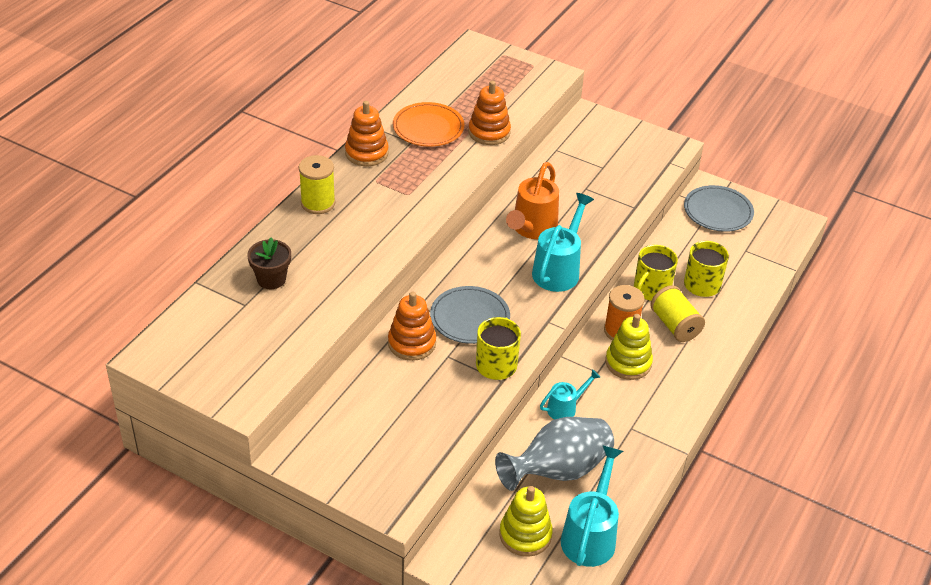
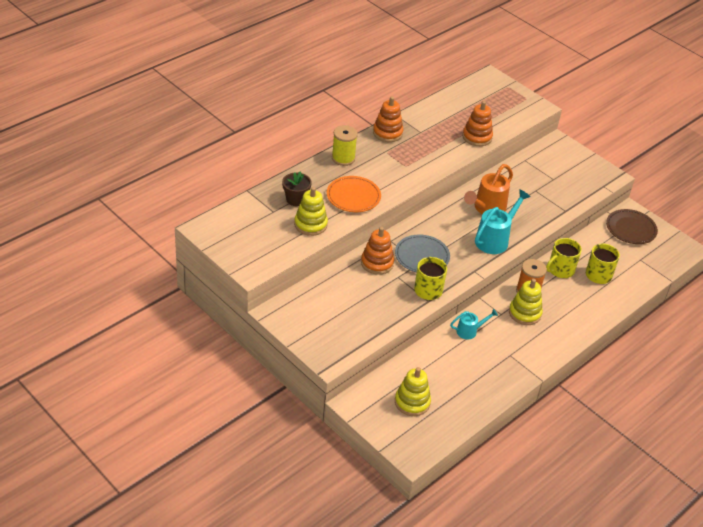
camera: 15 degrees right, 0 degrees up
(305, 311) = (310, 224): none -> yellow stacking toy
(428, 127) = (436, 125): orange plate -> orange plate (353, 196)
(558, 470) = (449, 369): grey vase -> none
(590, 535) = (455, 414): turquoise watering can -> none
(674, 325) = (567, 297): yellow spool -> none
(718, 211) = (631, 229): grey plate -> brown plate

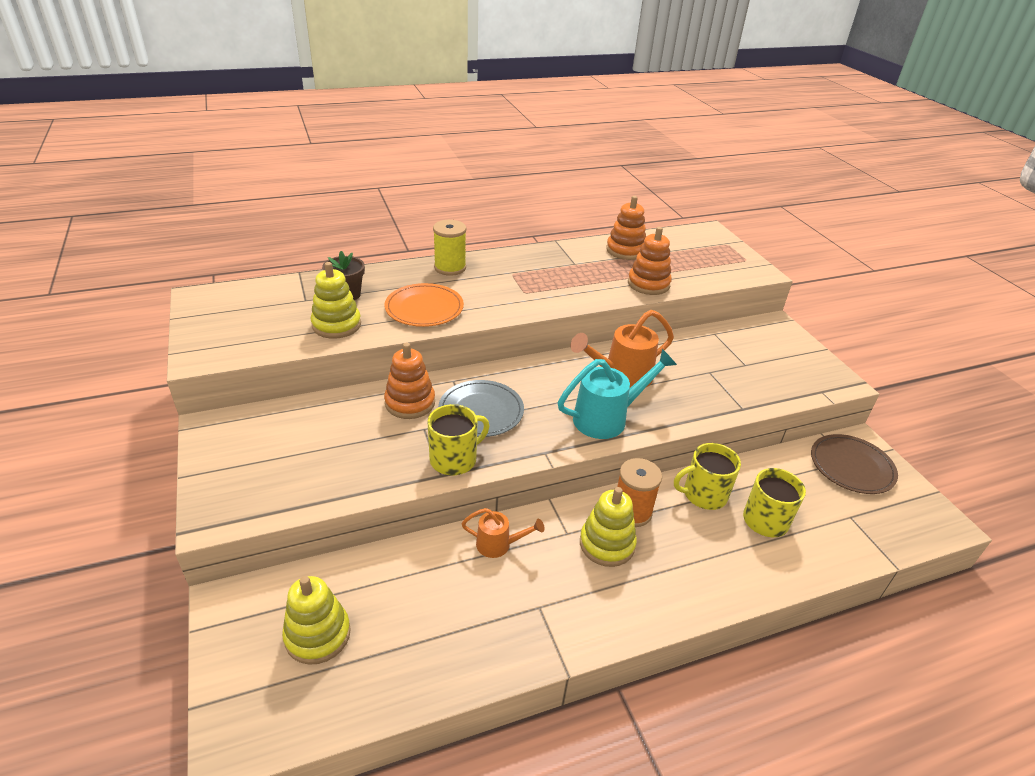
camera: 25 degrees right, 5 degrees down
(387, 133) = (530, 255): orange stacking toy -> orange stacking toy (625, 250)
(469, 331) = (498, 545): turquoise watering can -> orange watering can

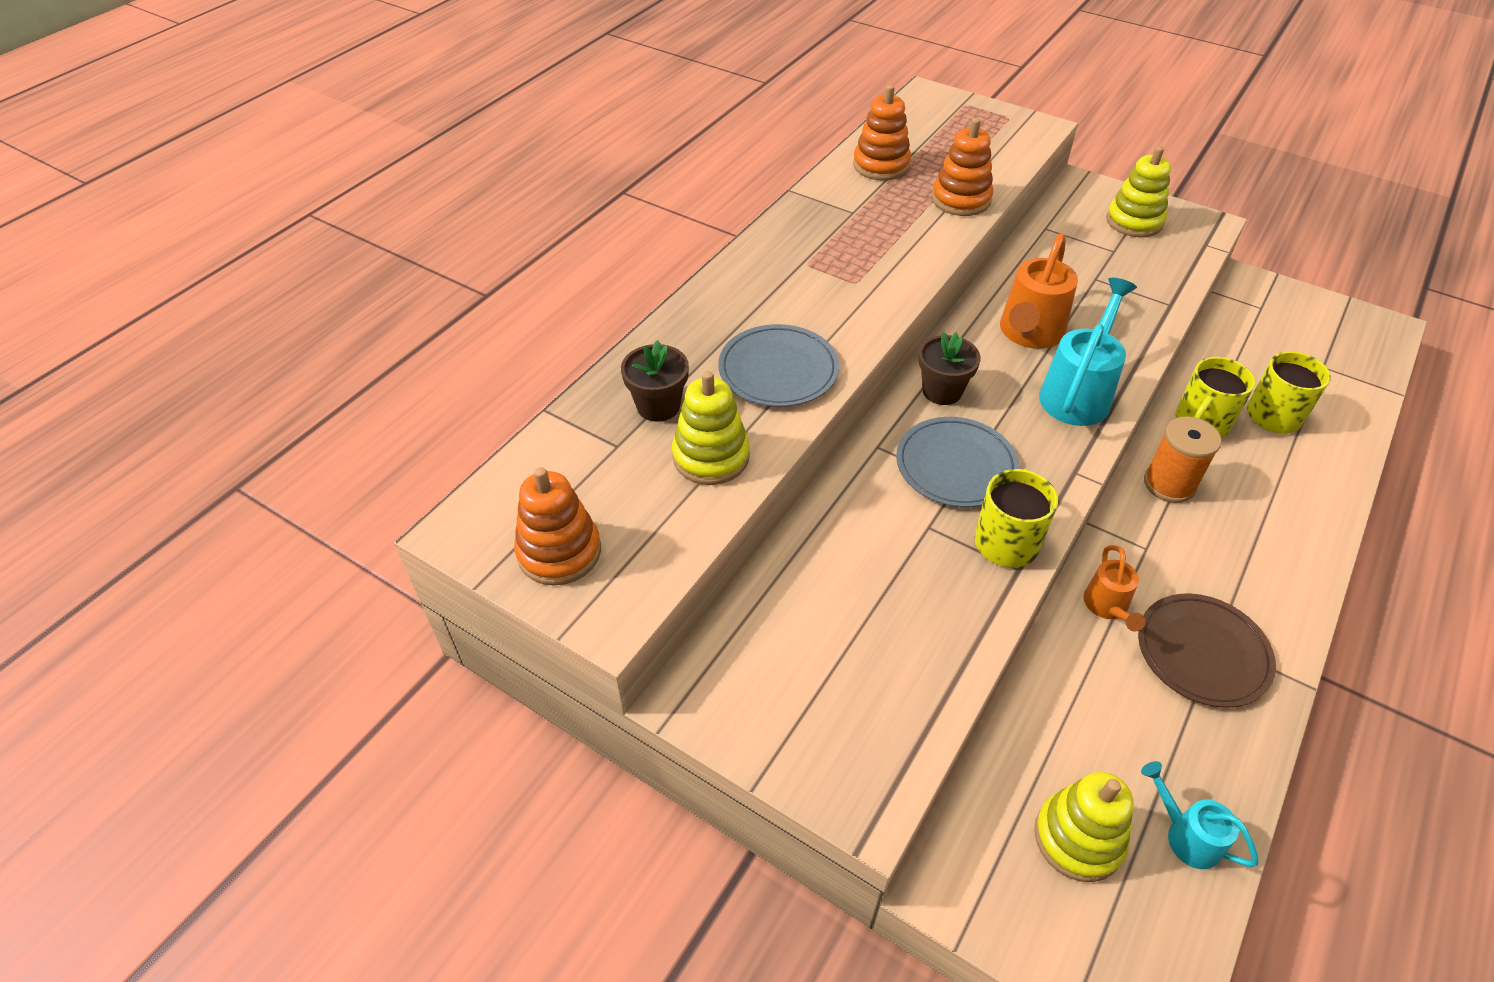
camera: 35 degrees left, 10 degrees up
(375, 681) = (1186, 836): none -> turquoise watering can
(410, 403) = (871, 505): orange stacking toy -> orange stacking toy (559, 552)
(424, 308) = (778, 370): orange plate -> grey plate
(450, 268) = (726, 295): yellow spool -> none
(498, 545) = (1107, 607): orange watering can -> orange watering can turned 120 degrees clockwise
(526, 376) = (942, 391): none -> brown flower pot
(607, 544) = (1190, 534): yellow stacking toy -> yellow stacking toy (1134, 221)
(851, 466) = (1270, 313): brown plate -> brown plate (1202, 652)

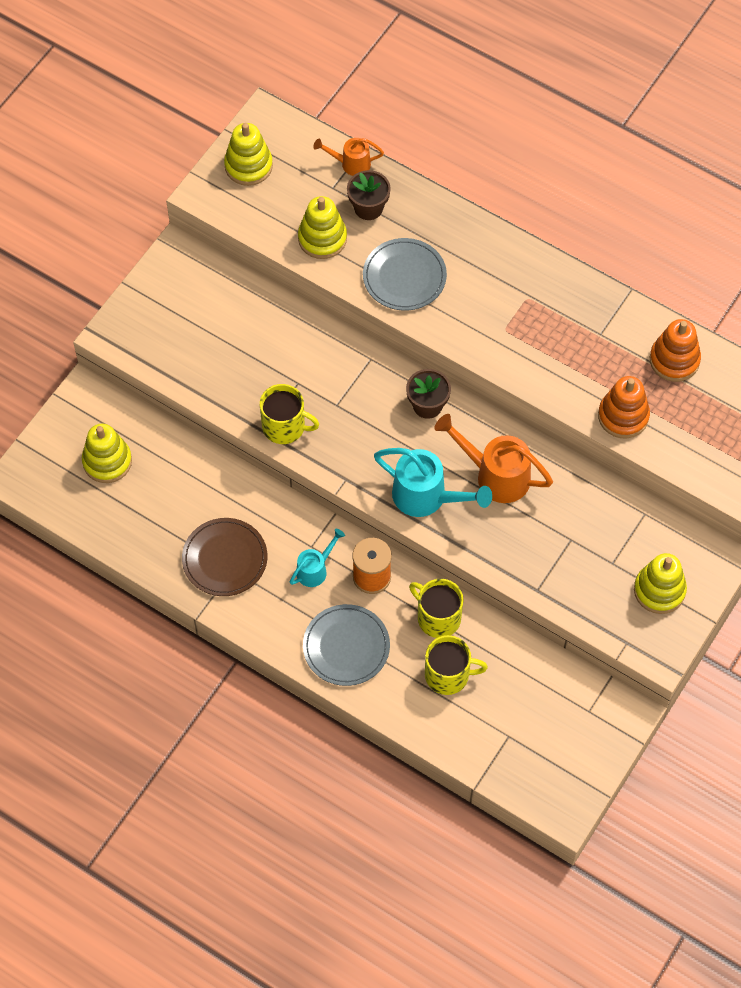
camera: 90 degrees right, 15 degrees up
(559, 552) = (248, 166): orange stacking toy -> yellow stacking toy
(956, 465) = (352, 405): grey plate -> grey plate (346, 647)
(1107, 607) = (261, 510): orange watering can -> orange watering can (351, 164)
(1186, 836) = (105, 517): turquoise watering can -> turquoise watering can (315, 569)

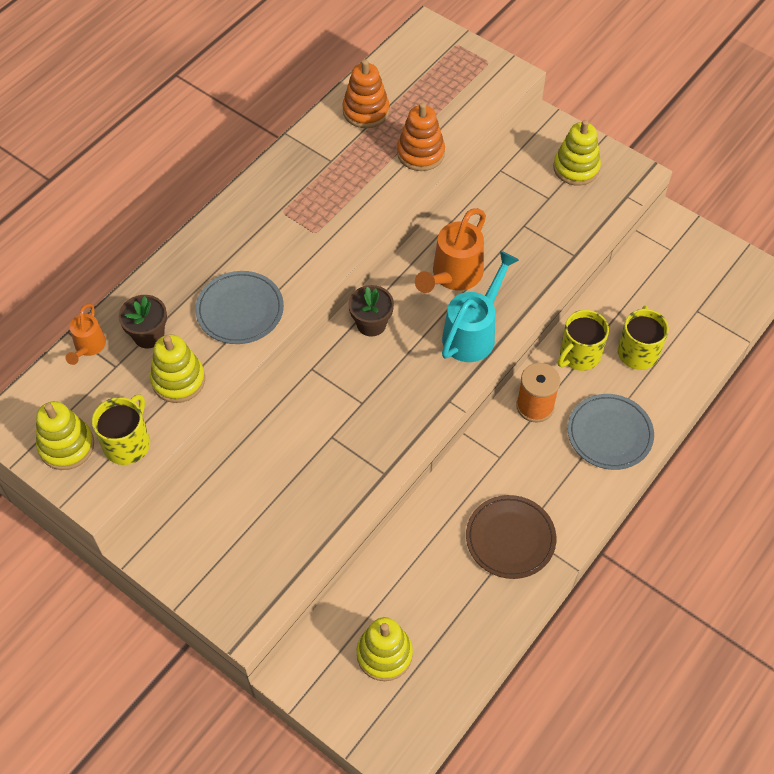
camera: 85 degrees left, 5 degrees down
(285, 426) = (382, 452): yellow mug -> yellow mug (128, 443)
(315, 569) = (525, 455): turquoise watering can -> none

